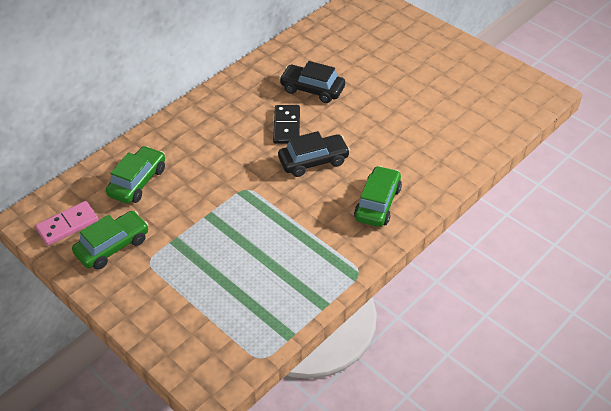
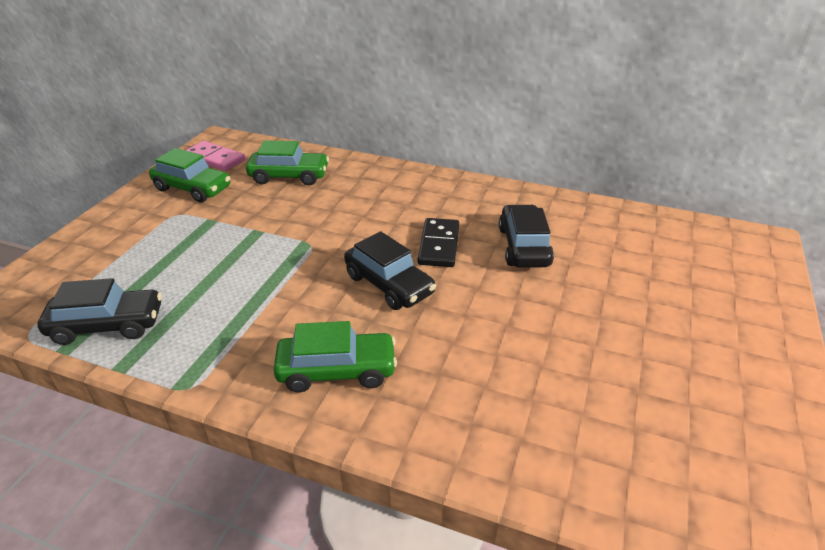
camera: 65 degrees right, 10 degrees down
(275, 311) = (107, 325): none -> black car
(286, 126) = (438, 245): black domino -> black domino turned 60 degrees counterclockwise

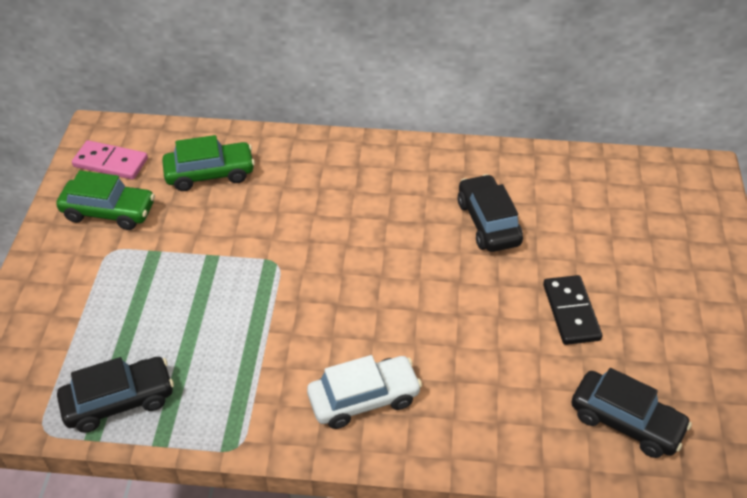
camera: 15 degrees left, 10 degrees up
(337, 370) = (364, 398): green car -> white car
(389, 284) = (374, 295): black car -> black car (626, 421)
(438, 245) = (405, 237): black domino -> black domino (571, 312)

